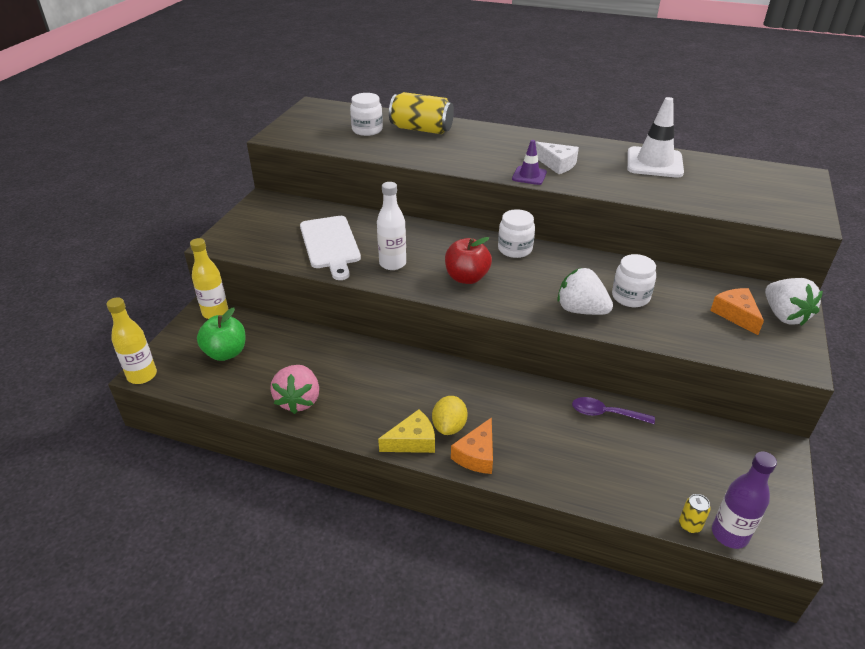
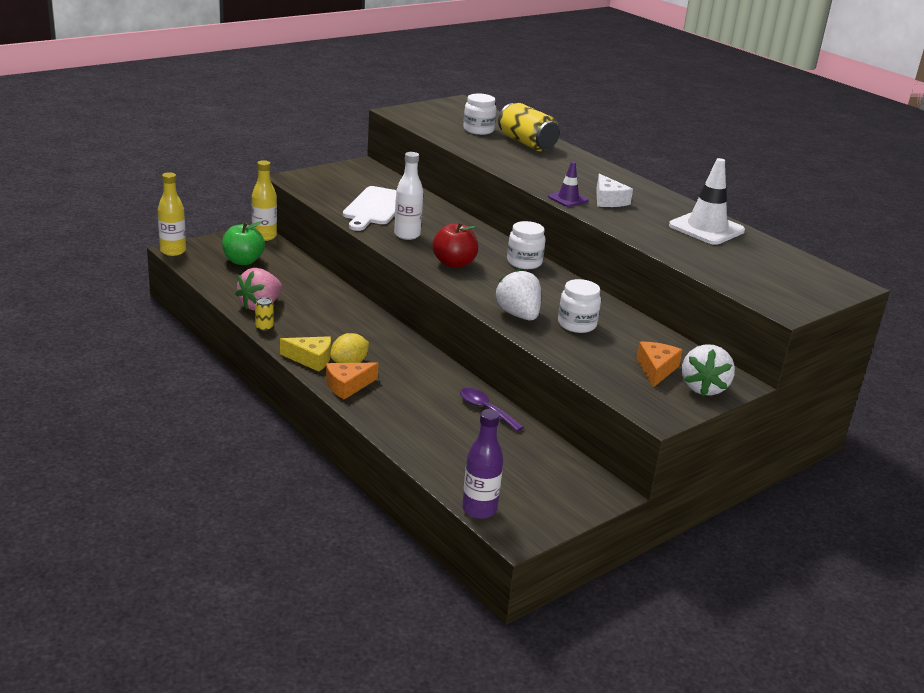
camera: 30 degrees right, 10 degrees down
(689, 525) = (455, 490): yellow can -> yellow can (264, 327)

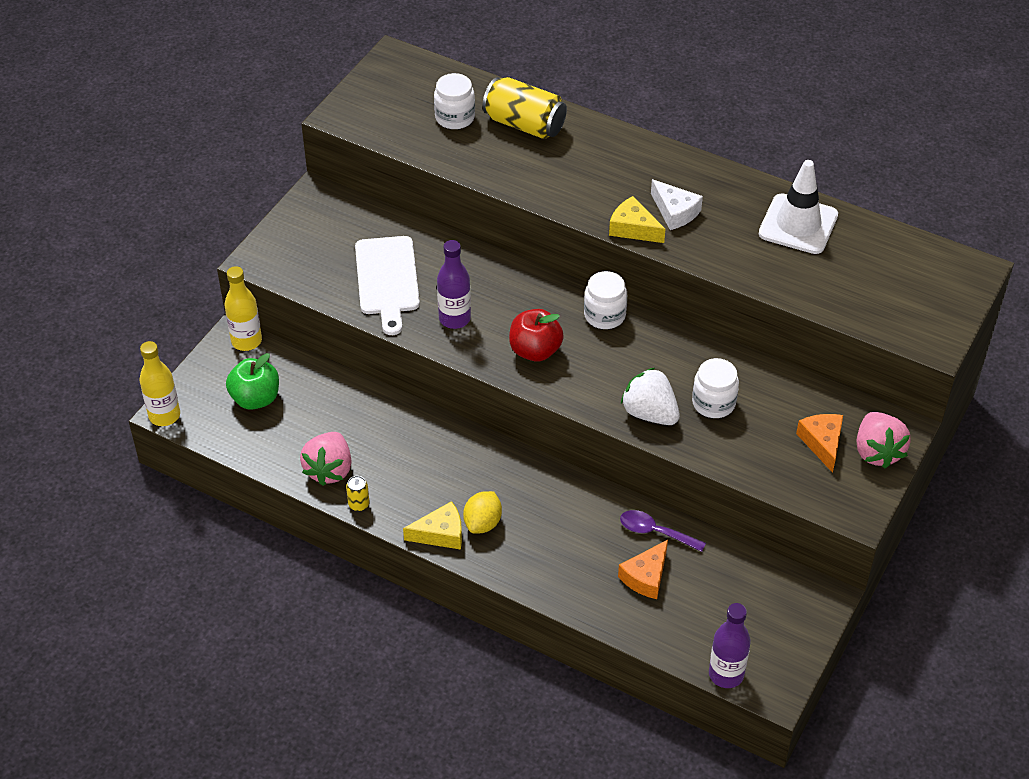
camera: 20 degrees left, 20 degrees up
(347, 386) = (503, 558): orange cheese -> orange cheese (646, 577)
(407, 235) = (454, 319): white bottle -> purple bottle
(568, 199) = (633, 228): purple traffic cone -> yellow cheese
(703, 388) = (877, 452): white strawberry -> pink strawberry

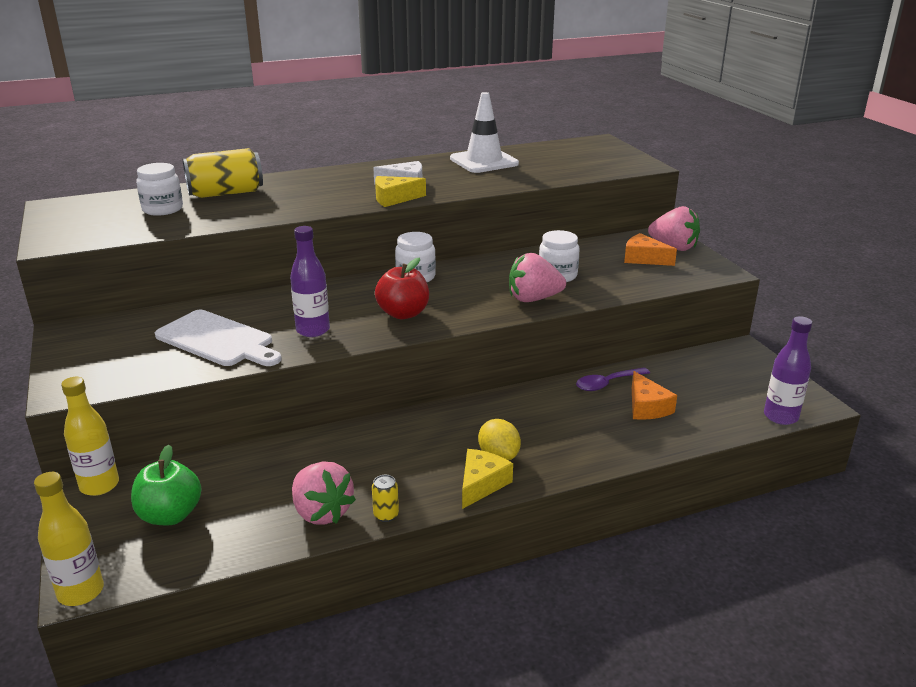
camera: 50 degrees left, 20 degrees down
(650, 413) = (533, 299): white strawberry -> pink strawberry

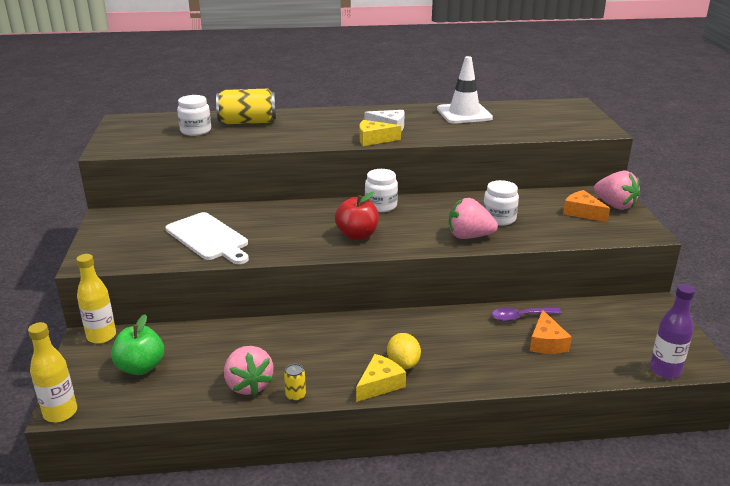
camera: 15 degrees right, 0 degrees up
(313, 330) = (281, 240): purple bottle -> none

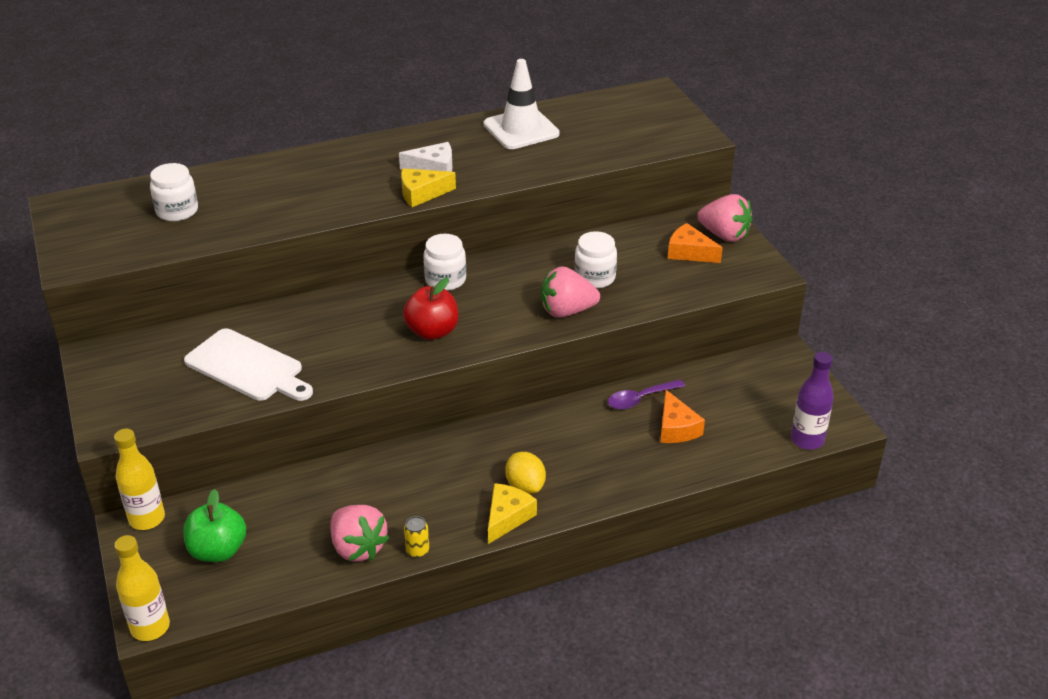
camera: 15 degrees left, 10 degrees up
(247, 122) = (241, 184): yellow can -> none

